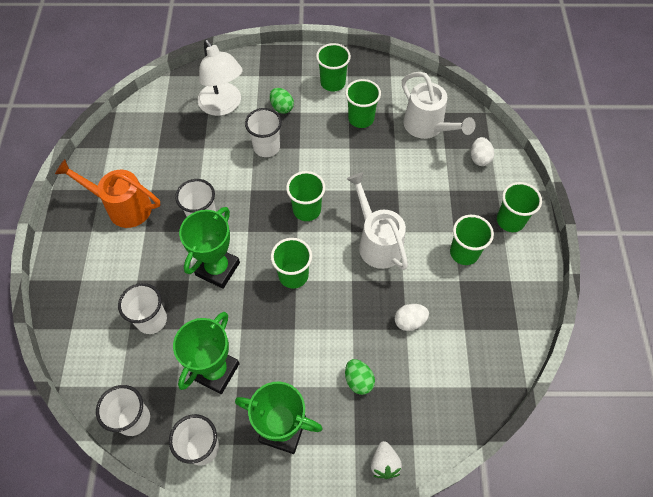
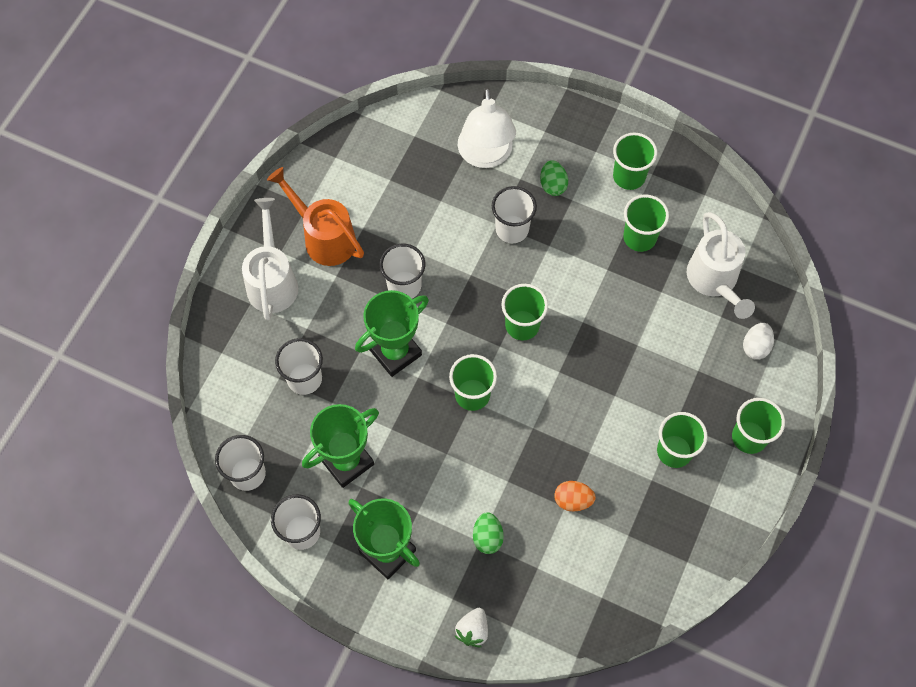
camera: 25 degrees right, 5 degrees up
(377, 242) = (582, 396): white watering can -> white watering can (272, 280)
(409, 321) = (573, 500): white egg -> orange egg

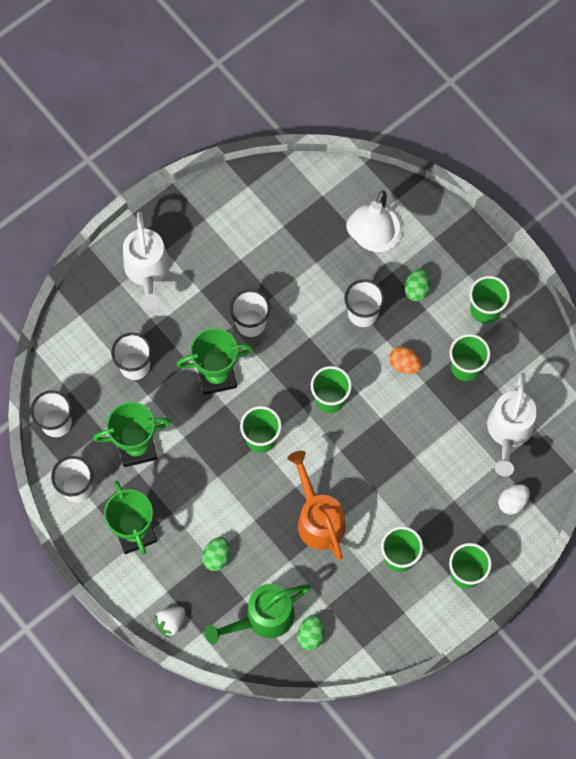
camera: 25 degrees right, 5 degrees up
(272, 280) = (147, 272): white watering can -> white watering can turned 150 degrees clockwise
(324, 237) = (205, 252): orange watering can -> orange watering can (318, 518)
(567, 580) = (262, 618): none -> green watering can
(573, 500) = (298, 558): orange egg -> orange egg (404, 364)
(627, 574) = (311, 635): none -> green egg

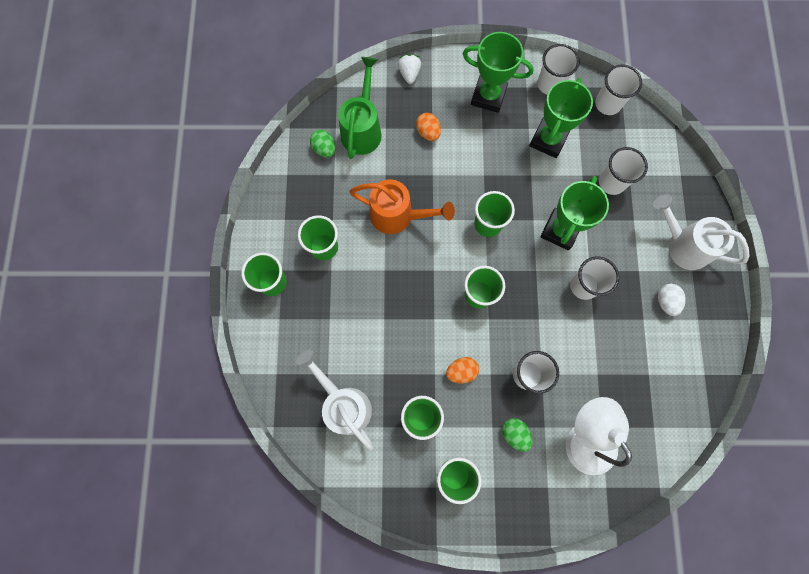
camera: 130 degrees right, 5 degrees up
(217, 557) = (428, 132): green egg -> orange egg
(512, 502) = (291, 359): white egg -> white egg (665, 301)

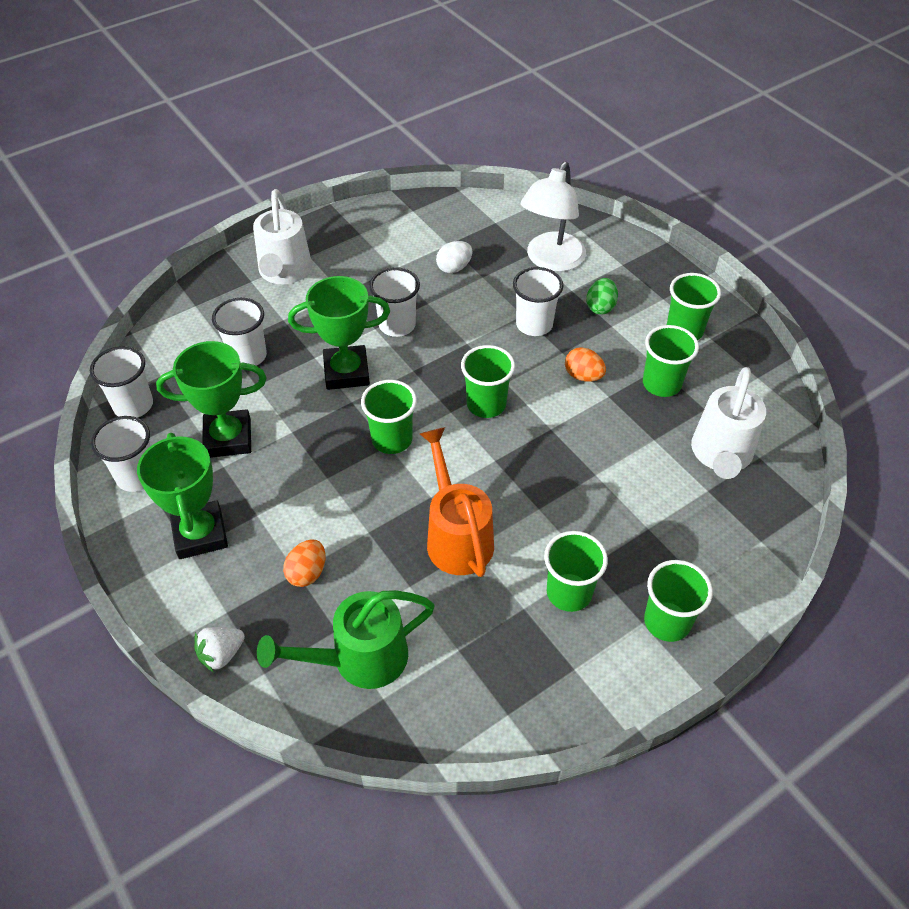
camera: 125 degrees left, 25 degrees down
(324, 149) = (429, 689): green egg -> none
(665, 301) = (360, 261): white egg -> white egg (454, 268)

